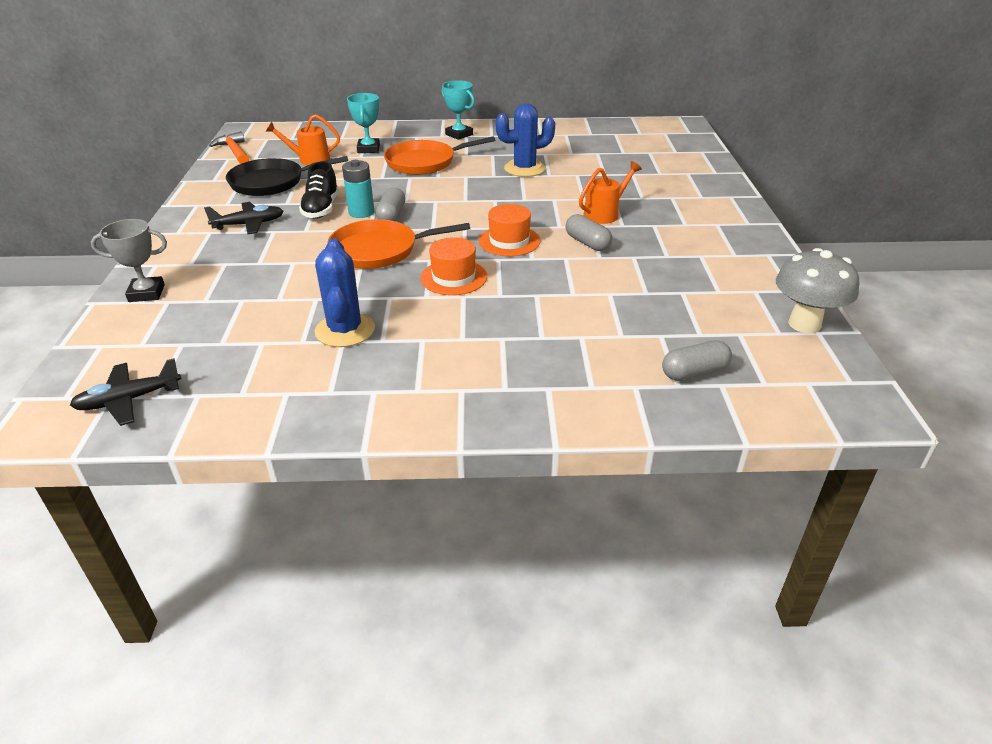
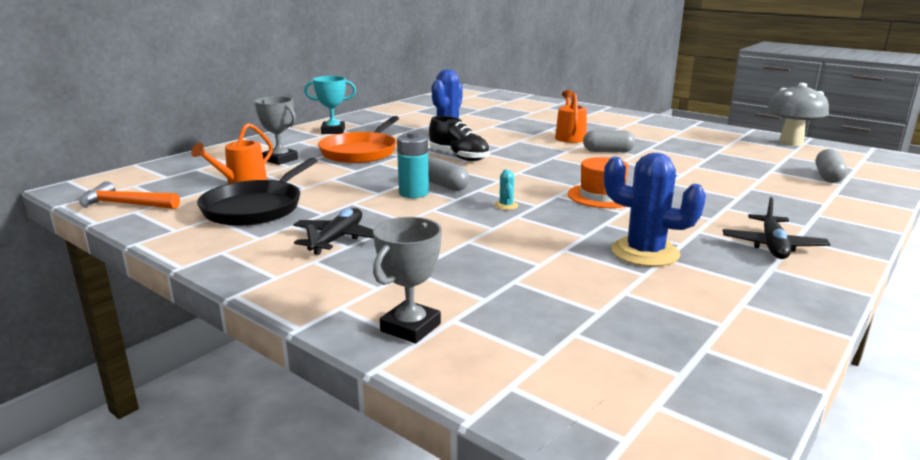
camera: 50 degrees left, 15 degrees down
(129, 400) = (677, 392): black plane -> black plane (772, 246)
(321, 209) = (371, 204): black shoe -> black shoe (459, 157)
(368, 149) = (280, 159): turquoise trophy -> grey trophy
(379, 250) = (506, 205): orange pan -> turquoise cactus
(509, 241) = (567, 167): orange hat -> none

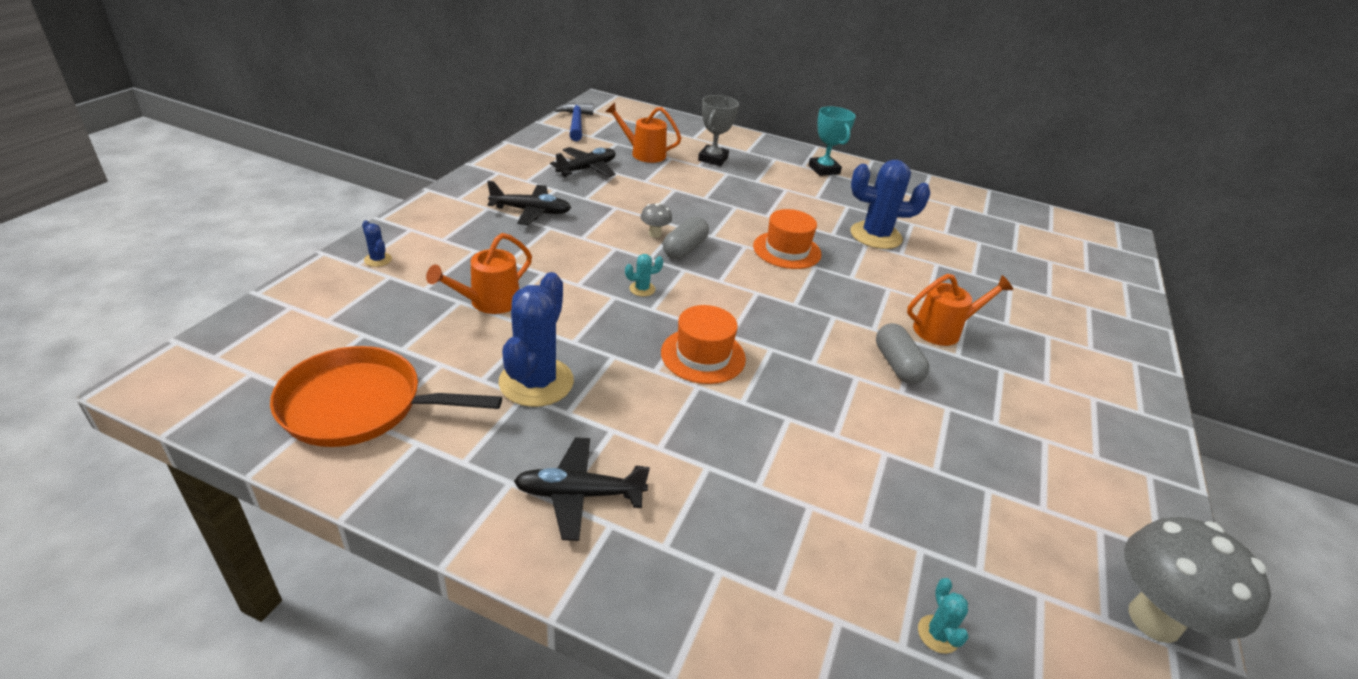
camera: 70 degrees right, 15 degrees up
(125, 204) = (576, 123): orange hammer -> blue hammer
(256, 208) = (587, 169): black pan -> black plane
(360, 152) = (763, 193): orange pan -> orange pan (359, 405)
(410, 327) = (378, 260): grey trophy -> blue cactus
(414, 193) = (655, 234): turquoise battery -> grey mushroom
(459, 157) = (787, 250): black shoe -> orange hat
(518, 267) = (488, 302): none -> orange watering can
(828, 177) = (938, 634): grey capsule -> turquoise cactus

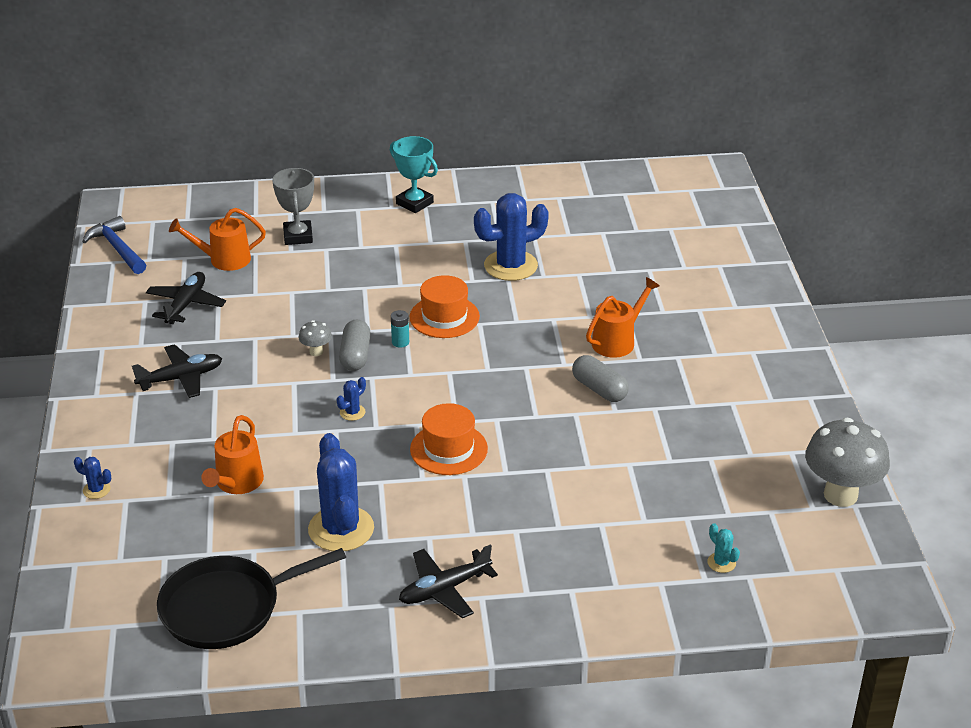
camera: 25 degrees left, 0 degrees up
(359, 405) = (226, 608): orange pan -> black pan
(642, 289) = (352, 412): turquoise cactus -> blue cactus
(732, 254) = (400, 342): none -> turquoise battery

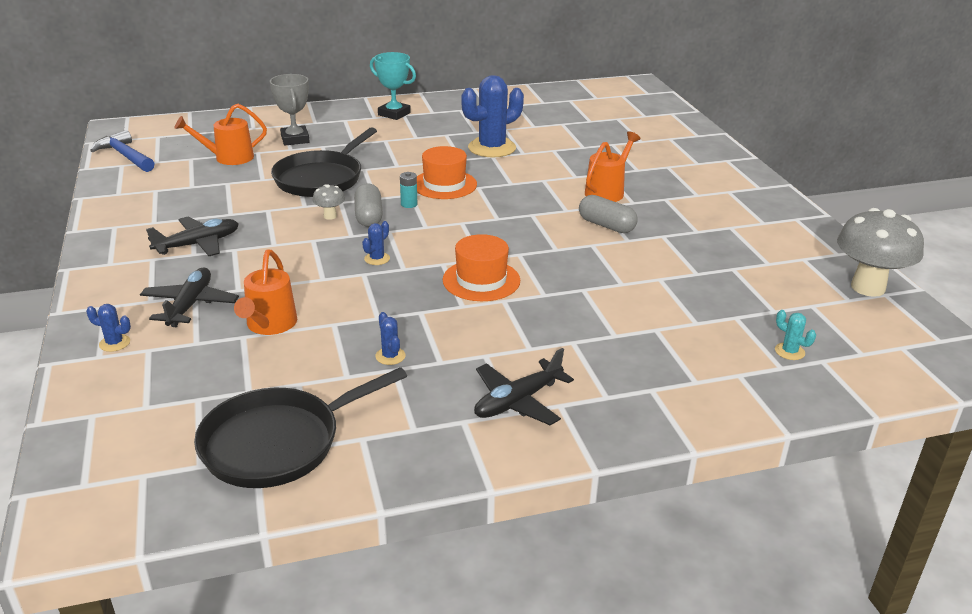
camera: 10 degrees left, 5 degrees down
(186, 304) = (196, 190): black plane -> black plane (190, 305)
(316, 298) = (321, 178): none -> black pan
(341, 529) = (390, 356): blue cactus -> blue cactus, size x0.42

